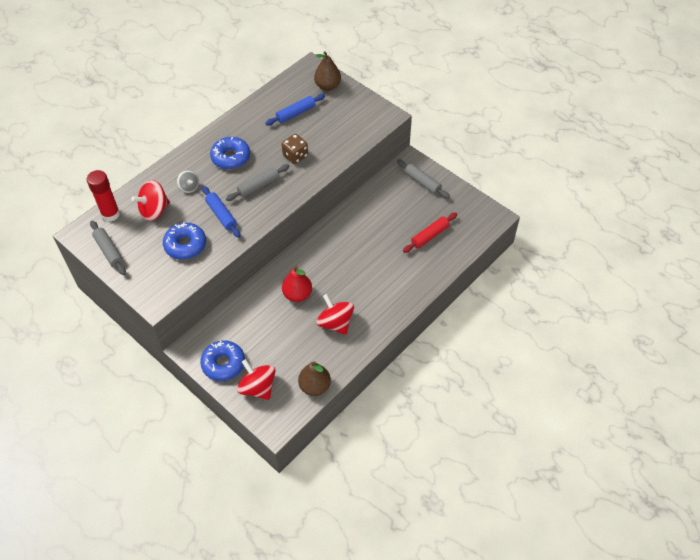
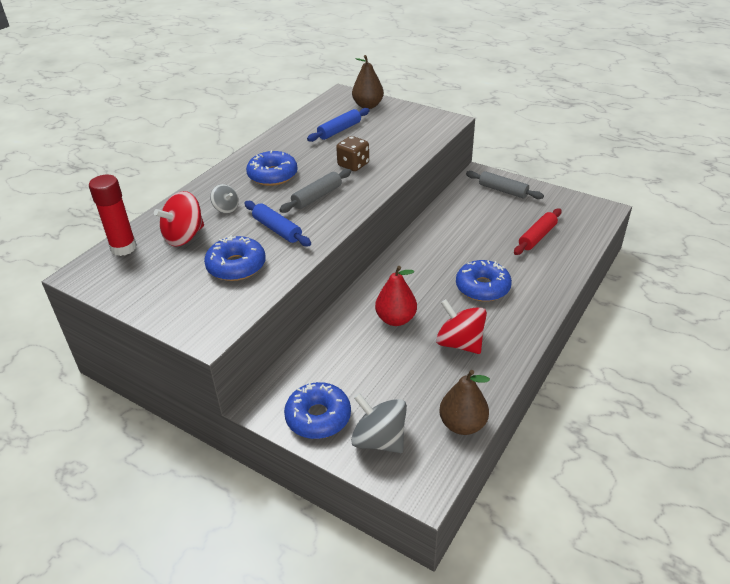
camera: 10 degrees left, 15 degrees down
(109, 251) = (127, 286): grey rolling pin -> none
(258, 387) = (379, 440): red spinning top -> grey spinning top
(369, 277) = (482, 287): none -> blue donut

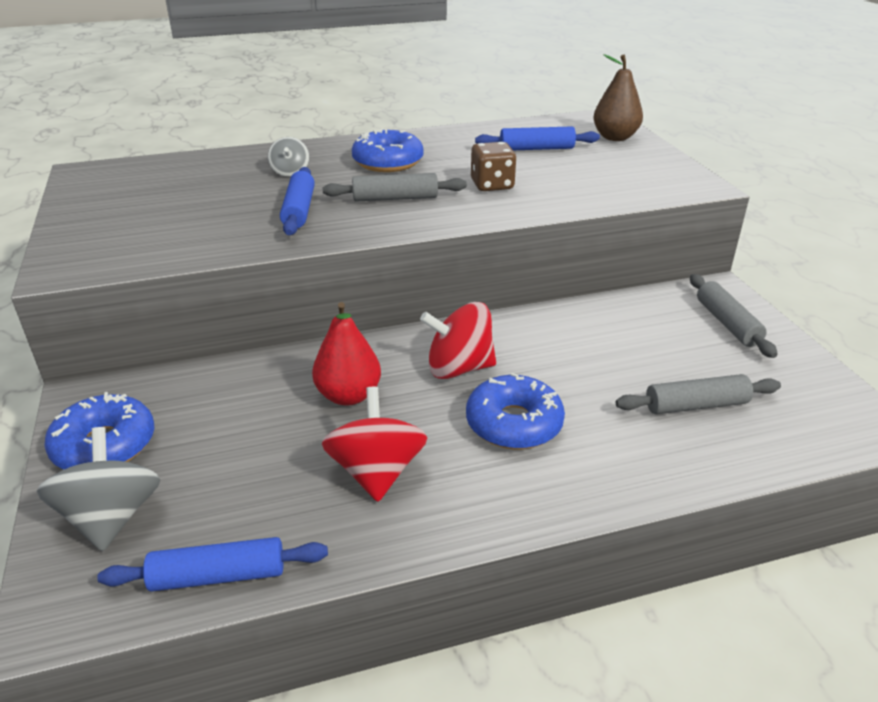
camera: 40 degrees right, 5 degrees down
(123, 248) = (150, 166): red glue stick -> none
(184, 236) = (211, 179): red spinning top -> red spinning top (458, 368)
(236, 266) = (201, 224): blue donut -> none
(462, 424) = (218, 575): brown pear -> blue rolling pin
(537, 237) = (696, 405): red rolling pin -> grey rolling pin

